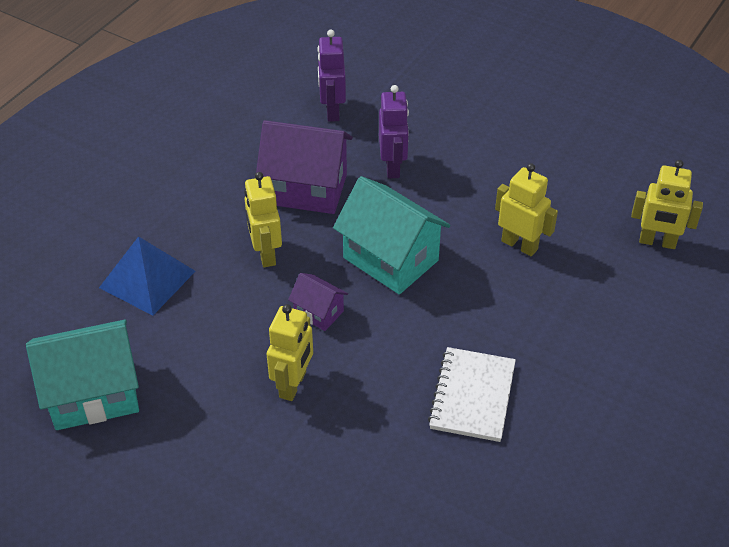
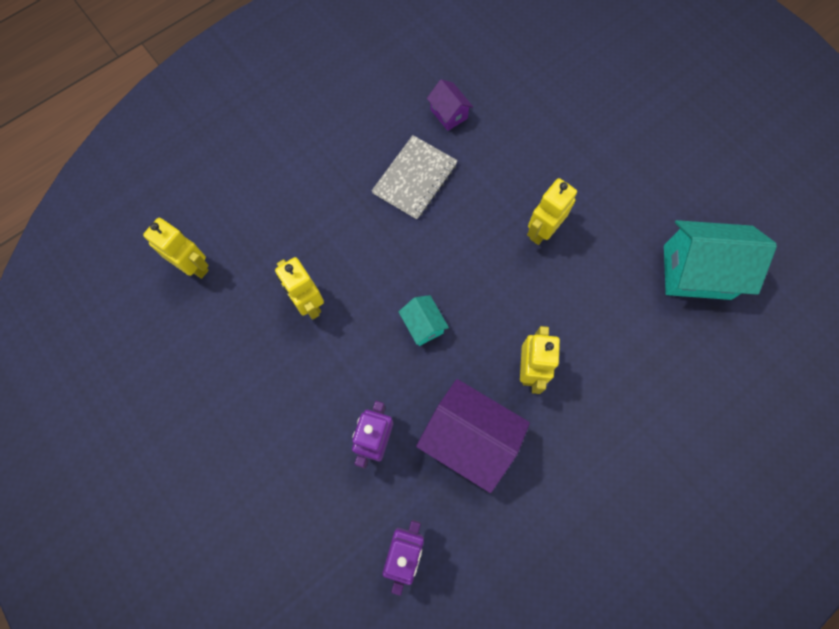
camera: 160 degrees left, 25 degrees up
(147, 279) = (640, 376): blue pyramid -> none
(318, 312) = (502, 290): purple house -> purple house (449, 114)
(391, 259) = (423, 325): turquoise house -> turquoise house, size x0.50
(472, 396) = (415, 179): white notebook -> grey notebook

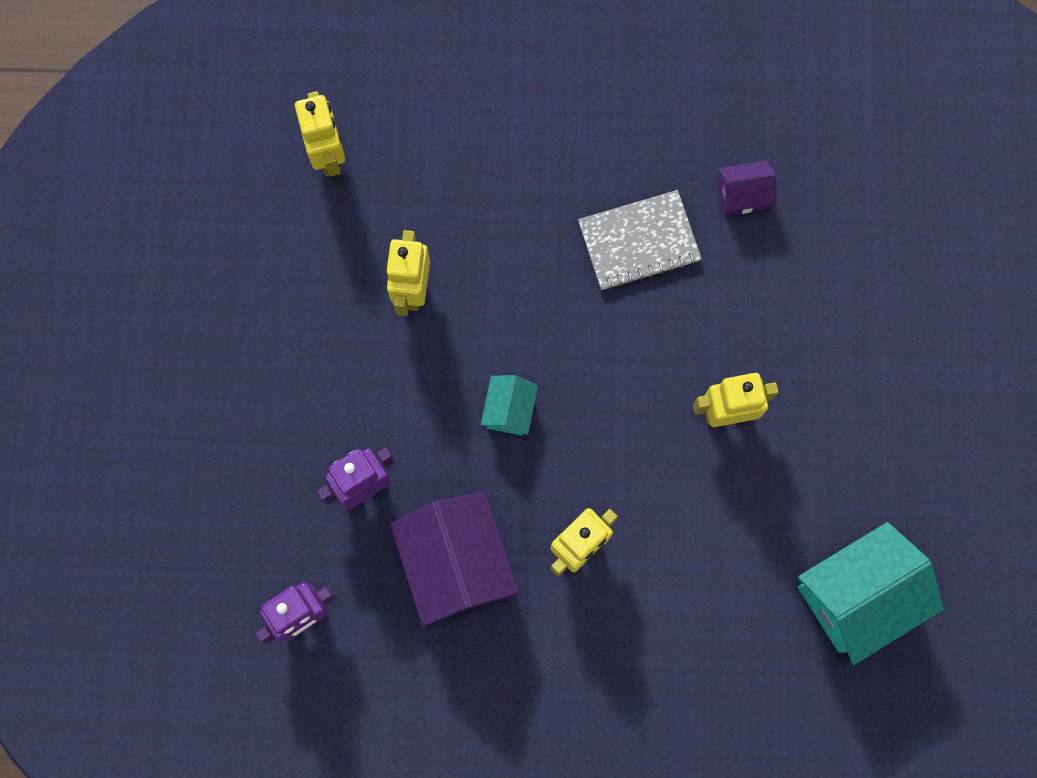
camera: 40 degrees right, 5 degrees up
(449, 114) = (742, 195): purple house -> purple house turned 75 degrees clockwise
(697, 272) = (856, 596): turquoise house -> turquoise house turned 75 degrees counterclockwise

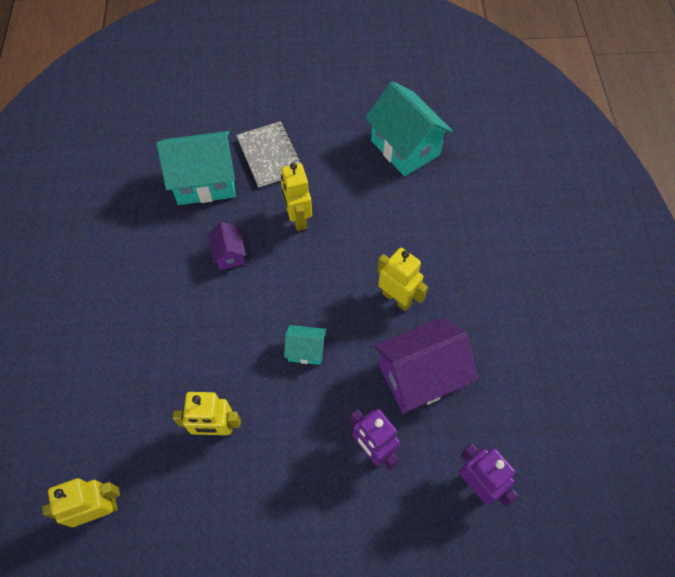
camera: 95 degrees left, 15 degrees down
(639, 242) = (180, 276): grey notebook -> grey notebook (270, 155)
(742, 195) = (149, 216): purple house -> purple house (229, 254)
(801, 275) = (205, 182): none -> turquoise house

